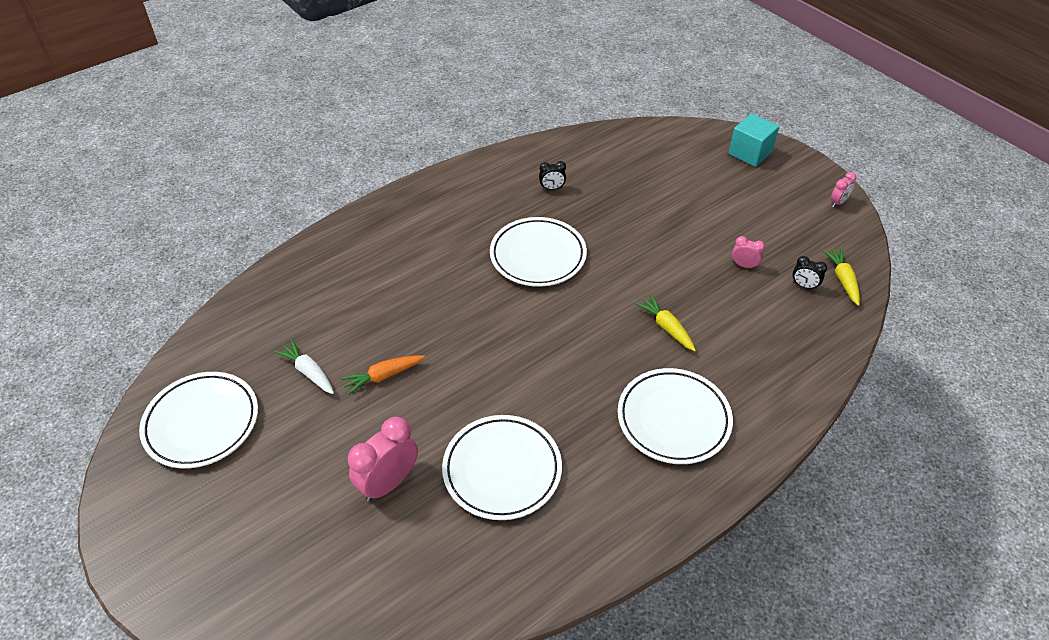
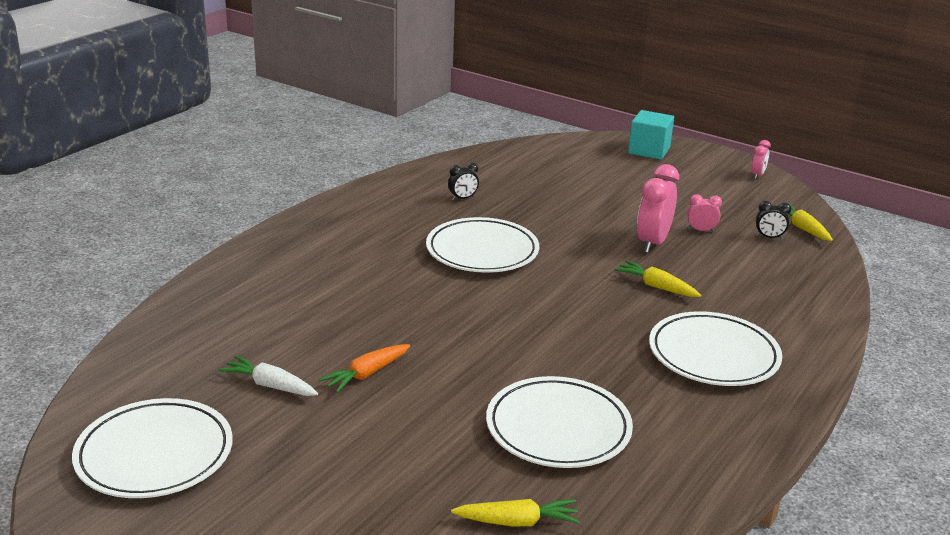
camera: 20 degrees left, 20 degrees down
(388, 483) = (432, 464): pink clock -> pink clock (652, 243)
(424, 558) = (517, 522): none -> yellow carrot

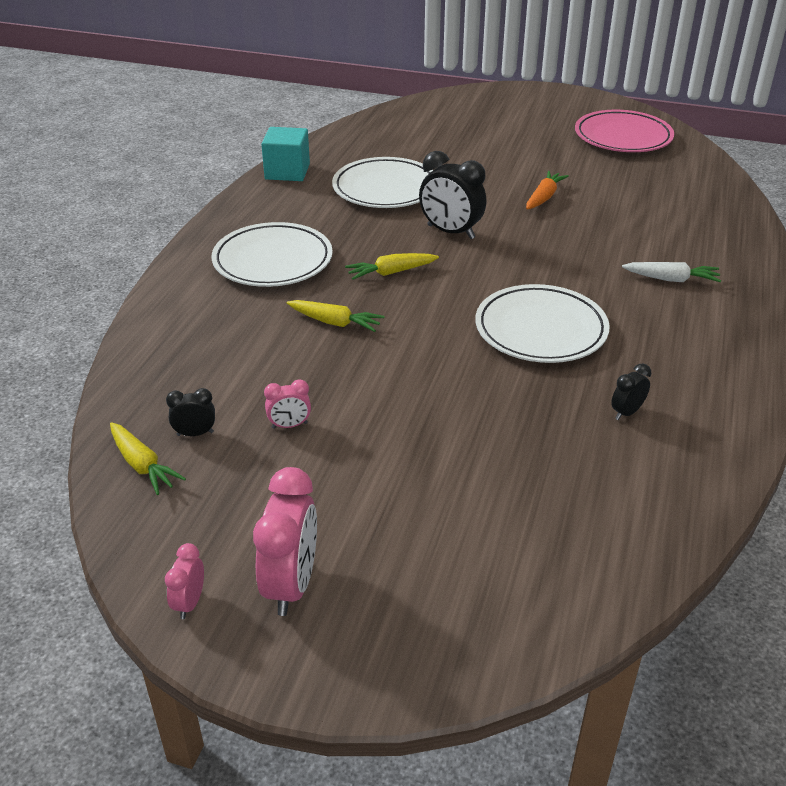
camera: 165 degrees right, 10 degrees up
(154, 454) = (623, 137): white plate -> pink plate
(270, 385) = (602, 179): white carrot -> white carrot (671, 279)
(507, 351) = (450, 232): none -> black clock
(517, 522) = (390, 143): yellow carrot -> yellow carrot (391, 272)
(649, 150) = (401, 638): turquoise cube -> turquoise cube (287, 172)
(652, 243) = (350, 387): pink clock -> pink clock (291, 585)

